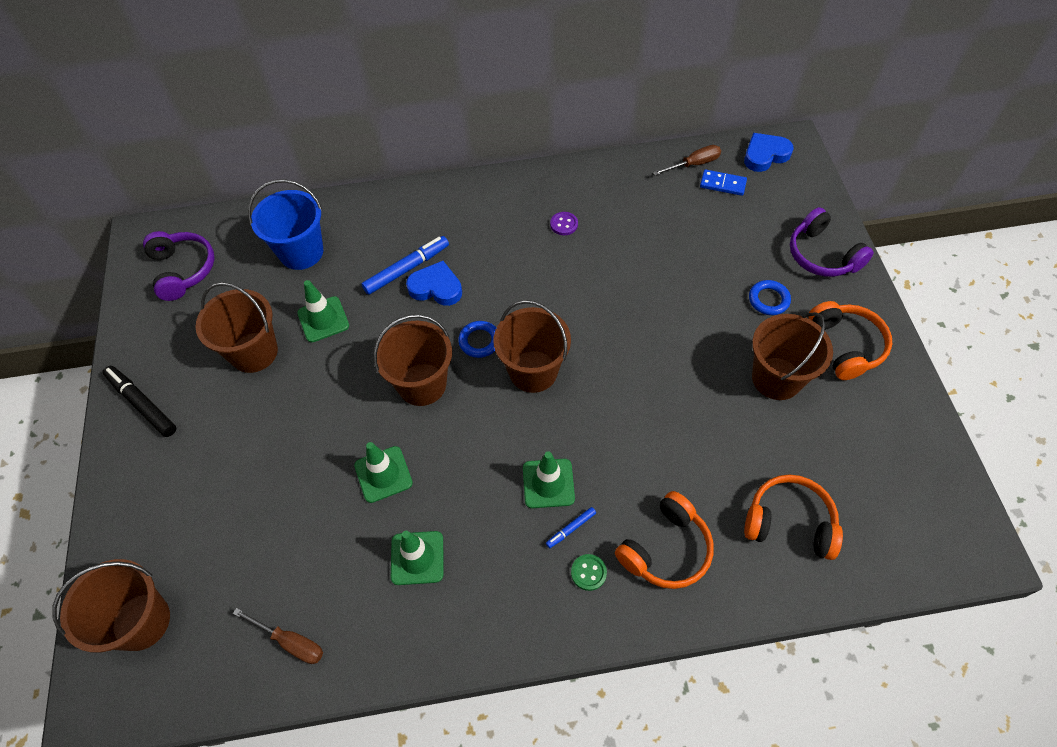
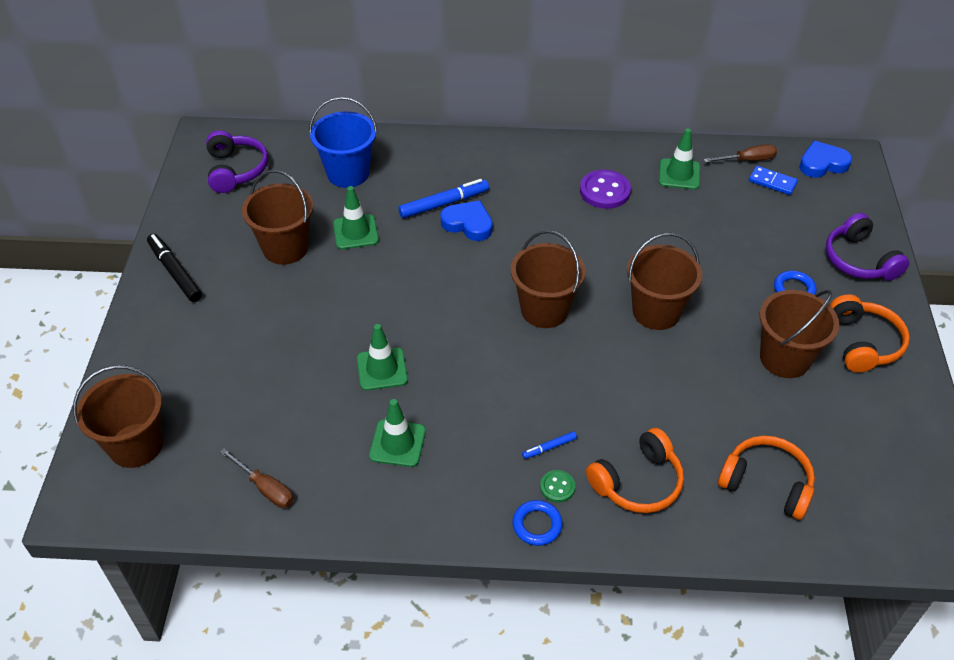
camera: 10 degrees right, 10 degrees down
(422, 384) = (435, 302): brown bucket -> brown bucket (656, 311)
(479, 341) = (499, 276): blue ring -> blue ring (537, 525)
(548, 483) = (536, 406): green traffic cone -> green traffic cone (679, 174)
(564, 224) = (604, 191): purple button -> purple button, size x1.83

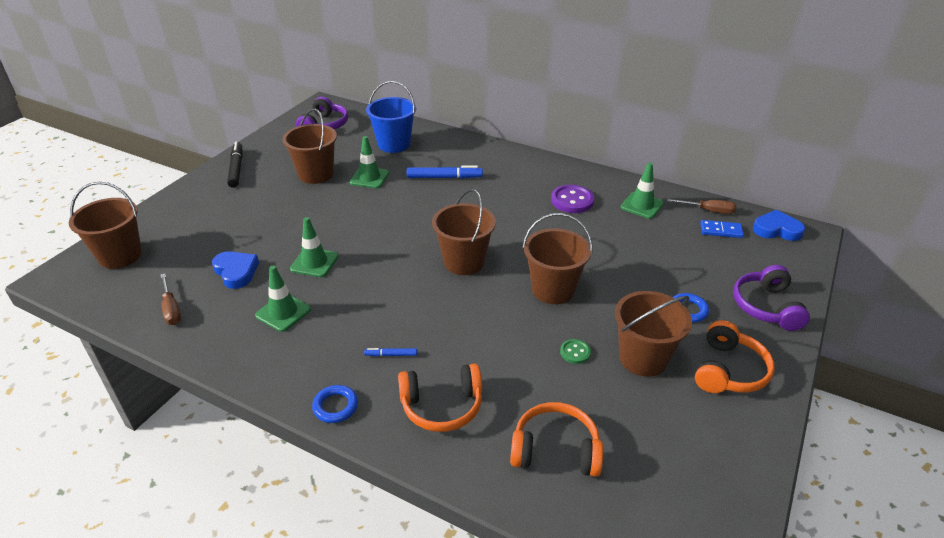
camera: 25 degrees right, 10 degrees down
(468, 224) = (451, 193): blue heart -> blue heart (236, 272)
(557, 487) = (374, 385): green button -> green button (575, 352)
(766, 483) = (555, 450): orange headphones -> orange headphones turned 45 degrees counterclockwise
(772, 182) = (721, 230): blue domino -> blue domino turned 45 degrees counterclockwise

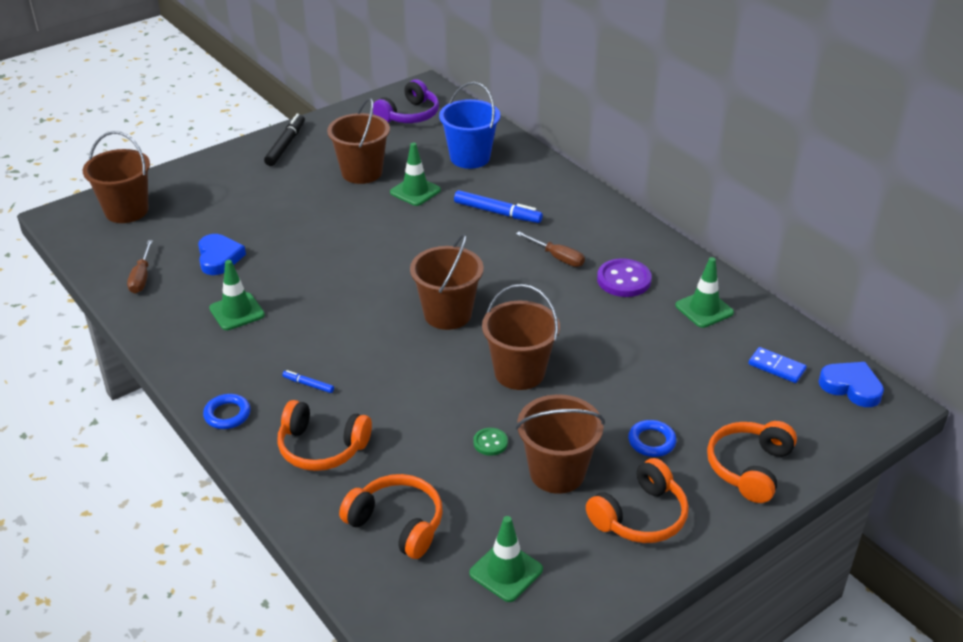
camera: 25 degrees right, 0 degrees up
(314, 262) = (297, 270): green traffic cone -> green traffic cone (506, 571)
(708, 211) = (783, 339): brown screwdriver -> brown screwdriver (557, 257)
(766, 307) = (749, 468): purple headphones -> orange headphones

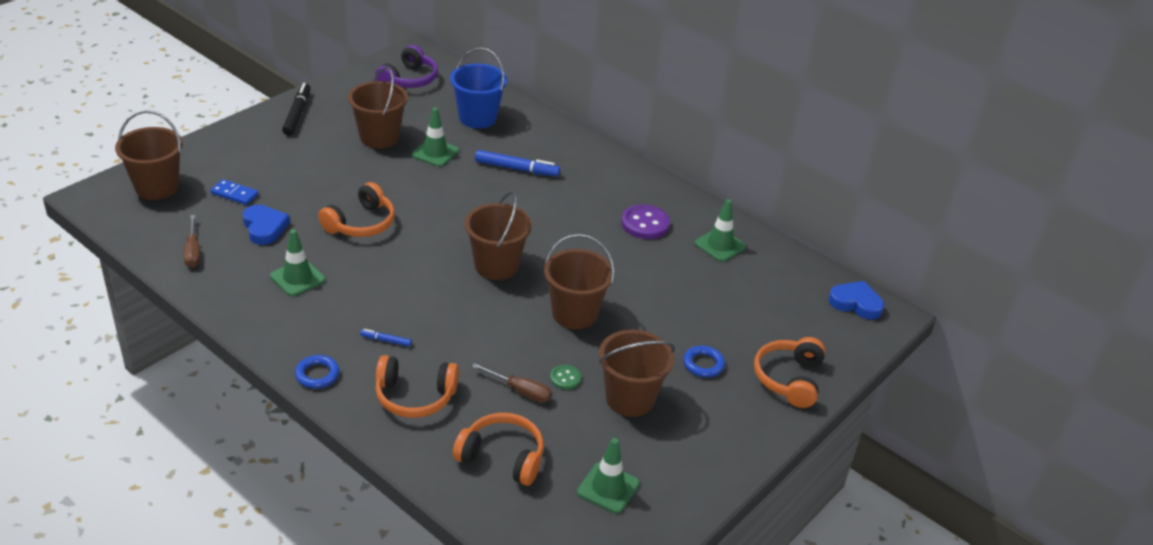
camera: 15 degrees left, 0 degrees up
(557, 257) = (581, 207): brown screwdriver -> brown screwdriver (520, 391)
(640, 516) = (709, 429): orange headphones -> orange headphones (361, 223)
(776, 367) = (792, 291): blue domino -> blue domino (234, 194)

